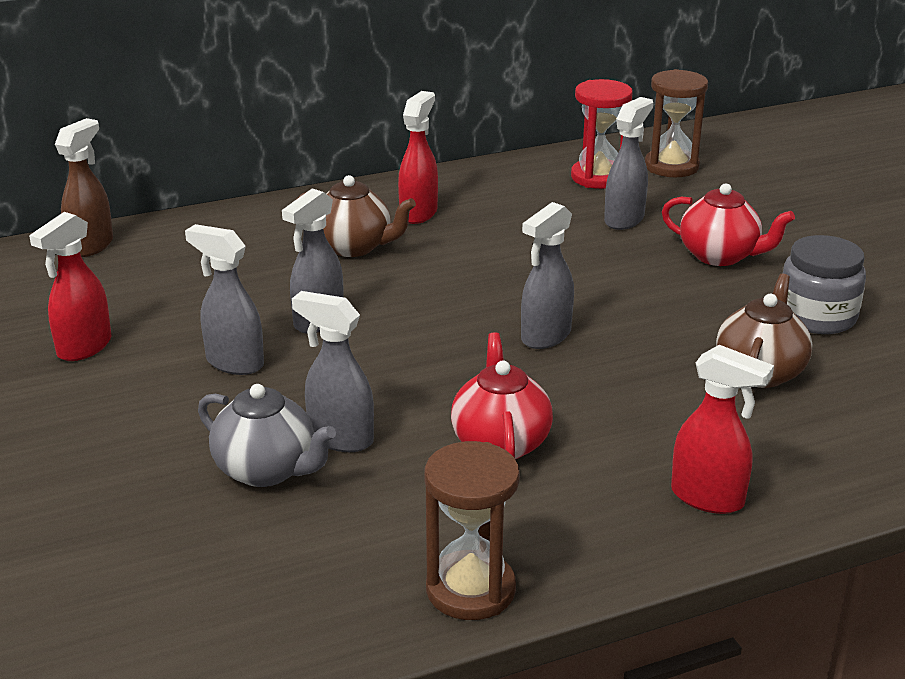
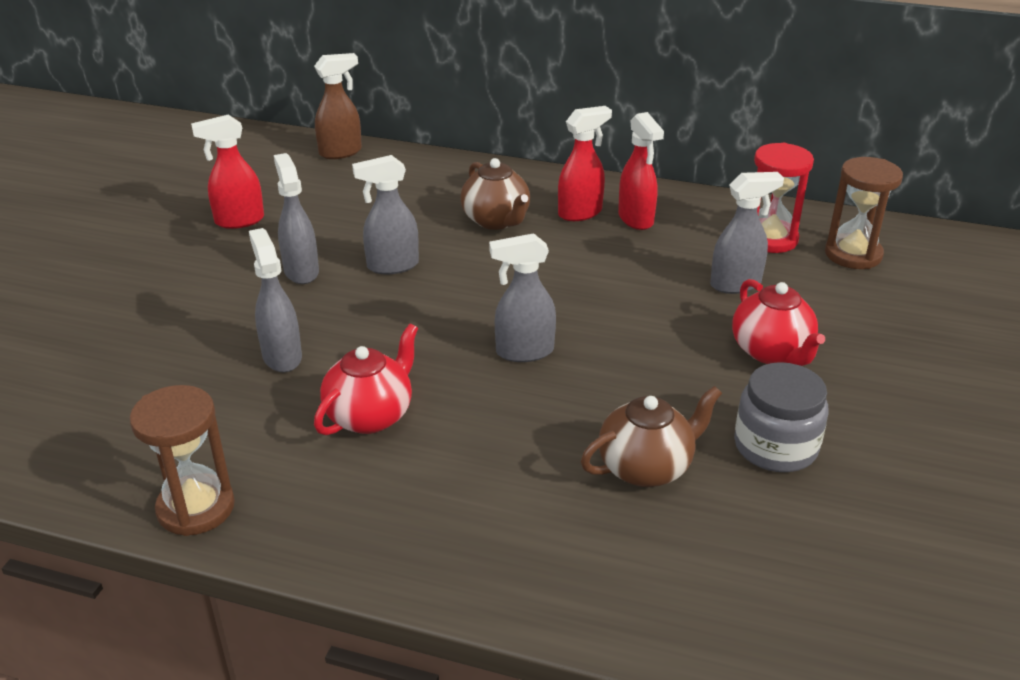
camera: 40 degrees right, 5 degrees up
(267, 470) = (212, 355): grey teapot -> none
(708, 498) = (443, 544): red spray bottle -> red spray bottle (636, 219)

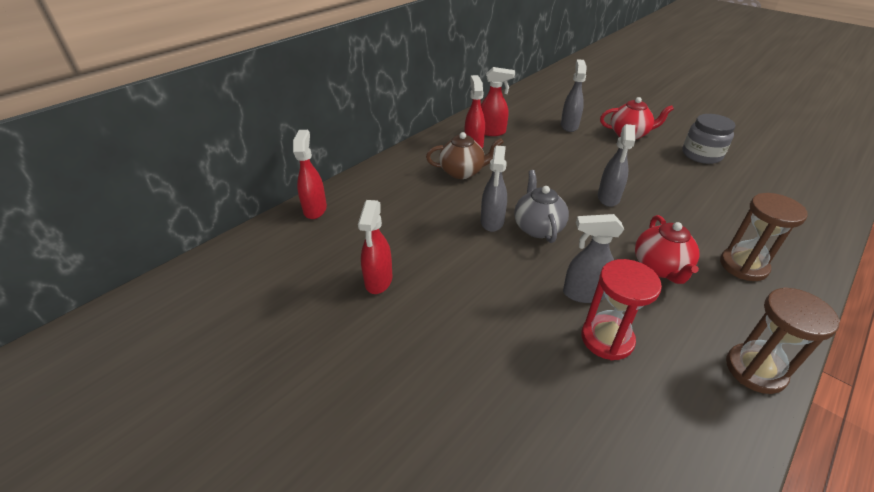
camera: 65 degrees left, 5 degrees up
(301, 271) = (476, 263): grey spray bottle -> none
(341, 152) = (315, 209): brown spray bottle -> red spray bottle
(370, 416) = (660, 268): red teapot -> red teapot turned 150 degrees counterclockwise
(402, 302) = (537, 227): none -> grey teapot
(646, 467) = (715, 190): brown teapot -> none
(770, 239) = (533, 107): red hourglass -> red hourglass (607, 339)
(853, 254) = (557, 95): brown hourglass -> brown hourglass (743, 266)

